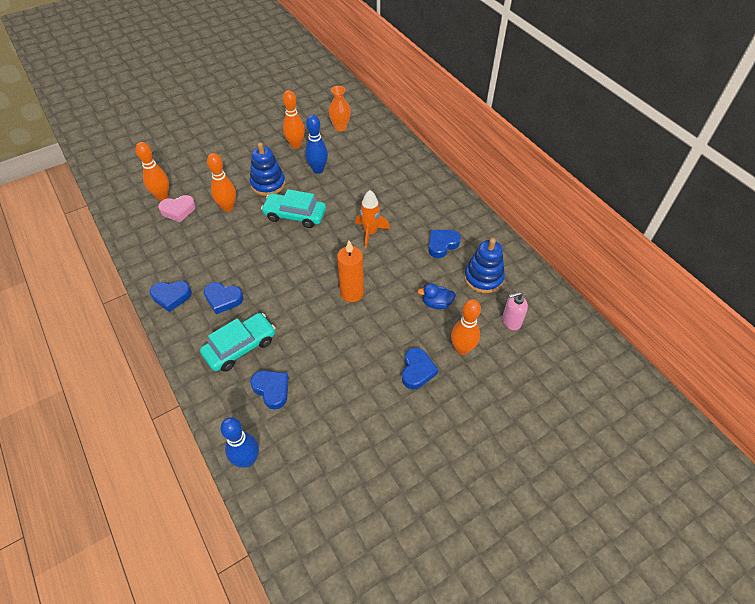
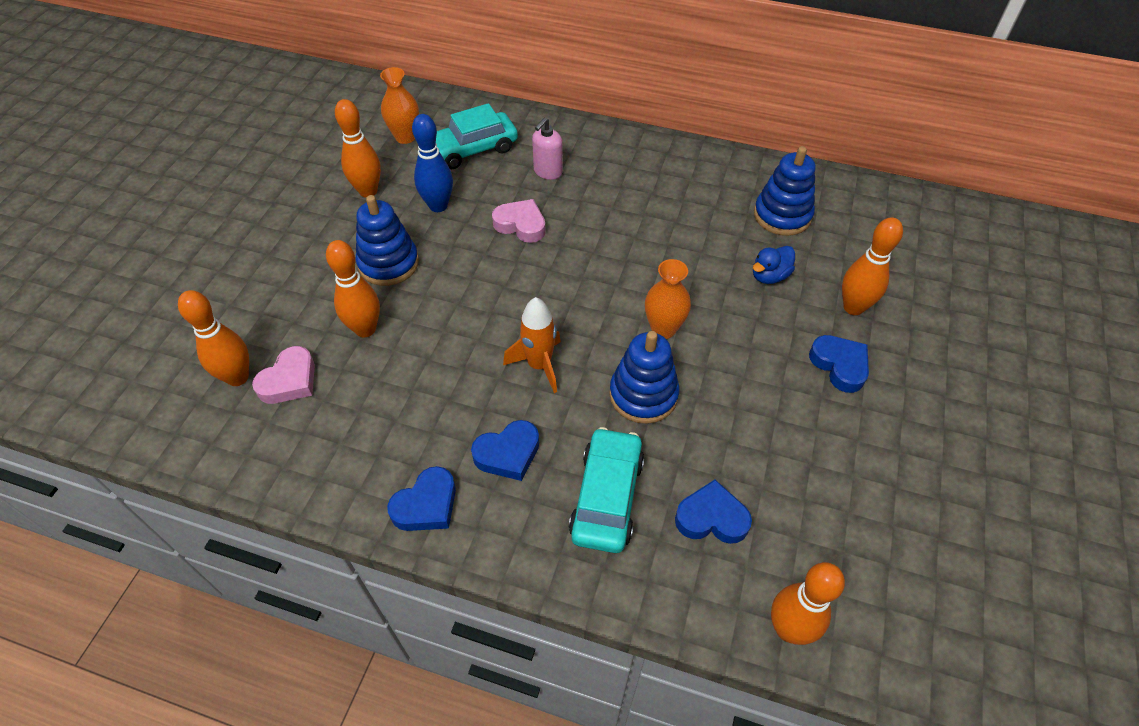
camera: 40 degrees left, 0 degrees up
(247, 460) = (788, 629): blue bowling pin -> orange bowling pin
(295, 215) = (476, 281): turquoise car -> turquoise car (472, 149)
(307, 316) = (643, 395): none -> blue stacking toy
(344, 201) = (521, 225): none -> pink heart
(352, 293) = (663, 329): orange candle -> orange vase
(370, 233) = (599, 244): orange rocket -> orange rocket (539, 365)
(442, 245) = (697, 206): blue heart -> none
(511, 321) = (863, 244): pink soap dispenser -> pink soap dispenser (547, 172)

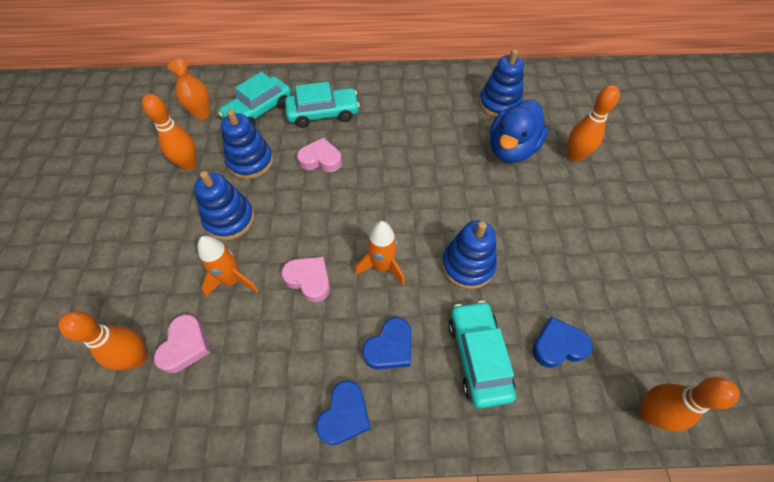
camera: 20 degrees left, 5 degrees up
(365, 329) = (233, 280): orange bowling pin -> orange rocket
(438, 206) = (250, 161): blue bowling pin -> blue stacking toy
(449, 354) = (309, 280): none -> pink heart
(547, 172) = (323, 113): pink soap dispenser -> turquoise car
(663, 329) = (458, 210): orange vase -> none
(769, 276) = (511, 149): blue duck -> blue duck, size x1.96
(839, 365) = (586, 201): blue heart -> none

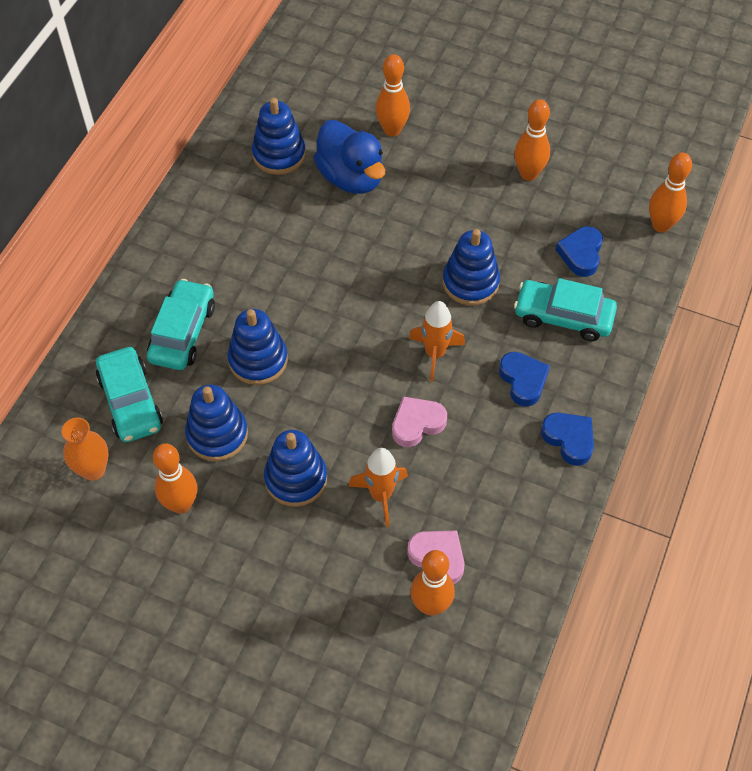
camera: 65 degrees left, 0 degrees up
(321, 159) = (258, 360): pink heart -> blue stacking toy
(612, 266) = (528, 174): none -> orange bowling pin

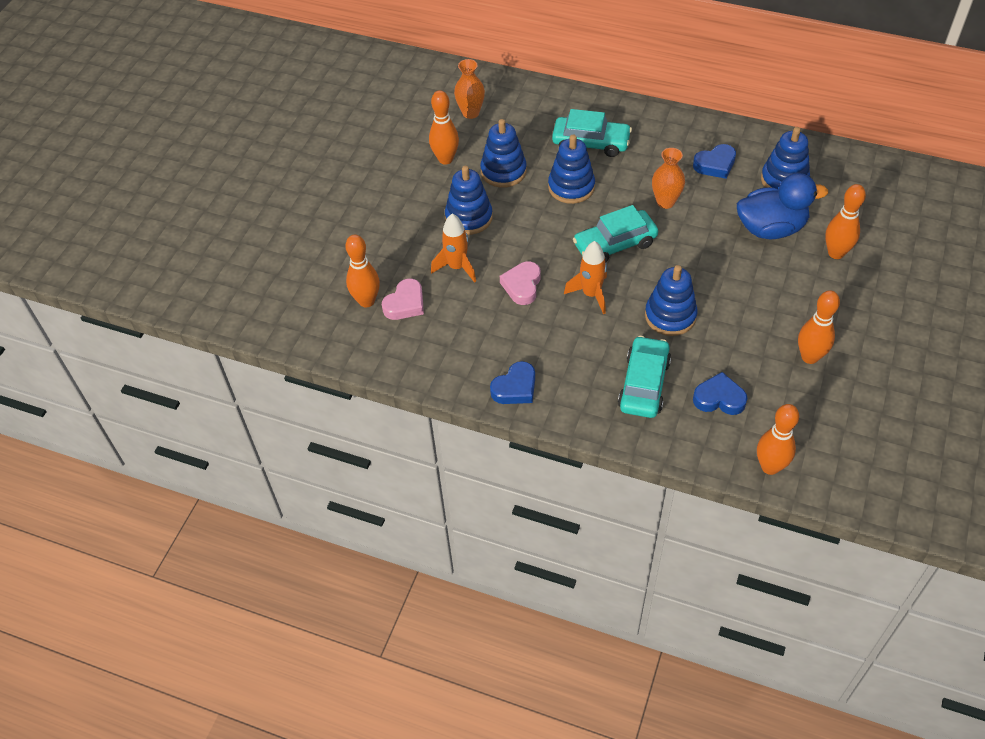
camera: 90 degrees right, 5 degrees down
(131, 402) = (527, 124): turquoise car -> turquoise car (615, 244)
(297, 267) = (665, 202): none -> orange vase
(351, 177) = (771, 228): blue duck -> blue duck turned 150 degrees counterclockwise
(417, 424) = (522, 286): pink heart -> pink heart turned 135 degrees counterclockwise
(523, 381) = (571, 355): blue heart -> blue heart (715, 165)

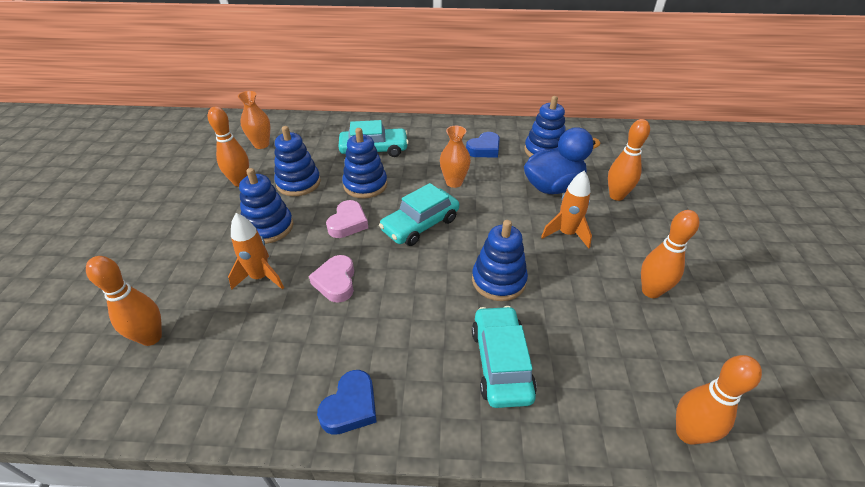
camera: 20 degrees left, 10 degrees down
(405, 304) = (201, 330): pink heart -> pink heart (348, 223)
(591, 294) = (411, 276): orange rocket -> orange rocket (566, 234)
(719, 398) = (588, 359): blue heart -> none

